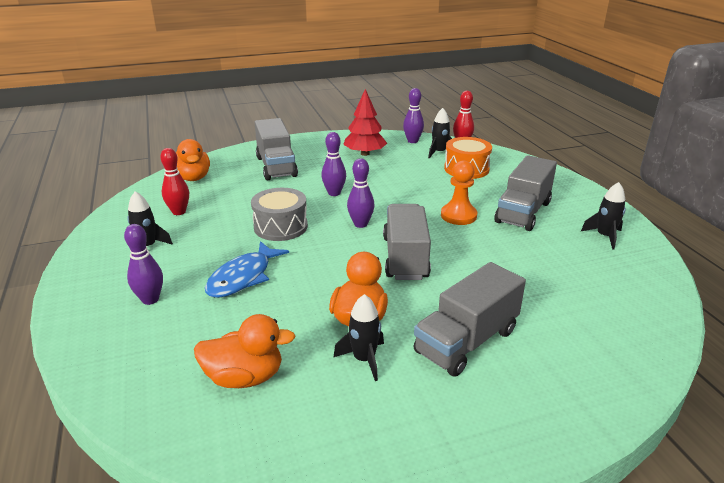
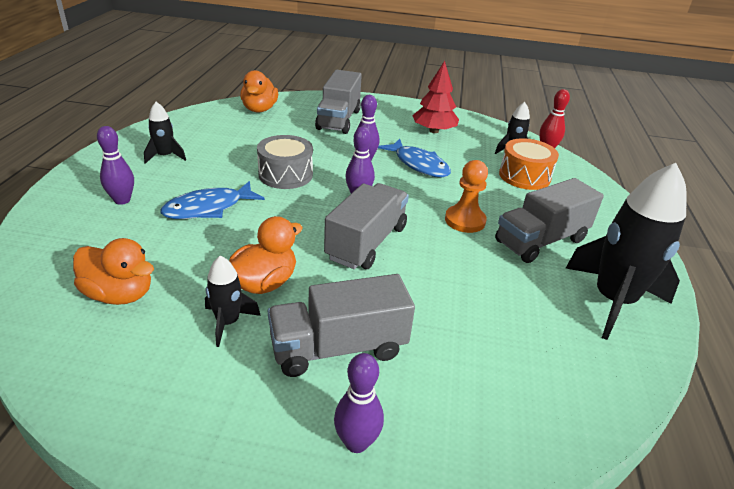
camera: 25 degrees right, 5 degrees up
(179, 212) = (218, 135): red bowling pin -> none
(381, 184) = (419, 165): none -> blue fish
(412, 141) = (495, 132): purple bowling pin -> purple bowling pin (356, 442)
(604, 236) = (613, 301): black rocket -> black rocket, size x2.04

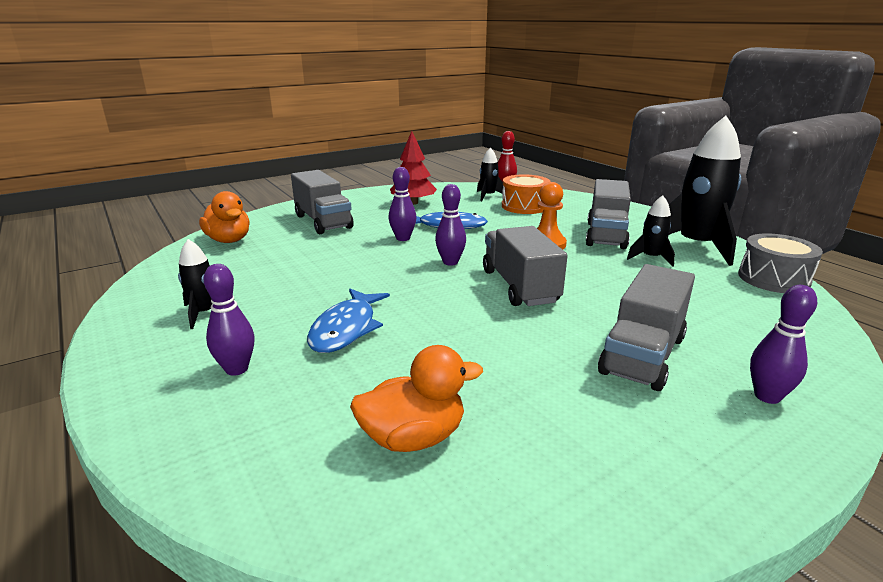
camera: 40 degrees left, 10 degrees down
(228, 322) = (546, 391): black rocket -> black rocket (650, 258)
(264, 283) = (511, 350): orange duck -> none
(285, 175) = (362, 274): grey drum -> grey drum (773, 279)

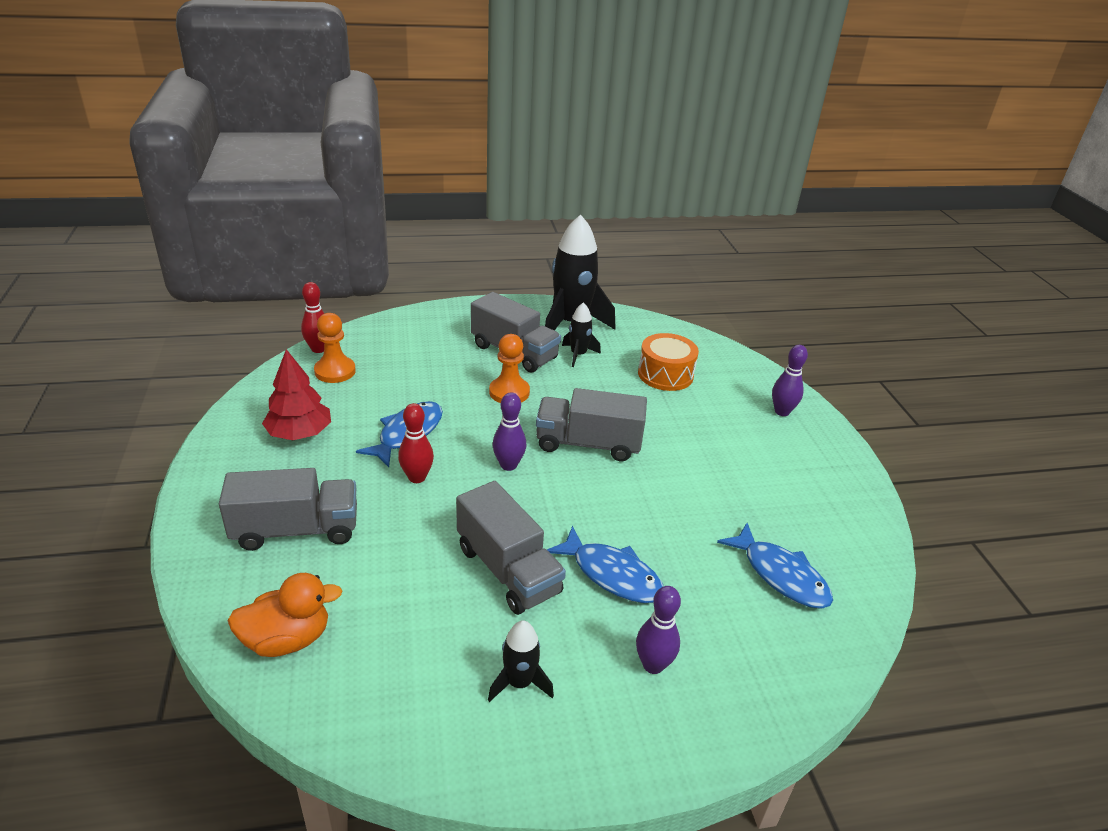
camera: 70 degrees left, 10 degrees up
(403, 238) = (417, 477): purple bowling pin -> red bowling pin
(413, 437) = (781, 575): orange duck -> blue fish
(488, 196) = (335, 371): black rocket -> orange pawn
(524, 206) = (395, 362): orange drum -> orange drum (665, 374)
(642, 355) = (721, 433): grey truck -> grey truck (508, 570)
(773, 279) = (647, 325): grey drum -> none

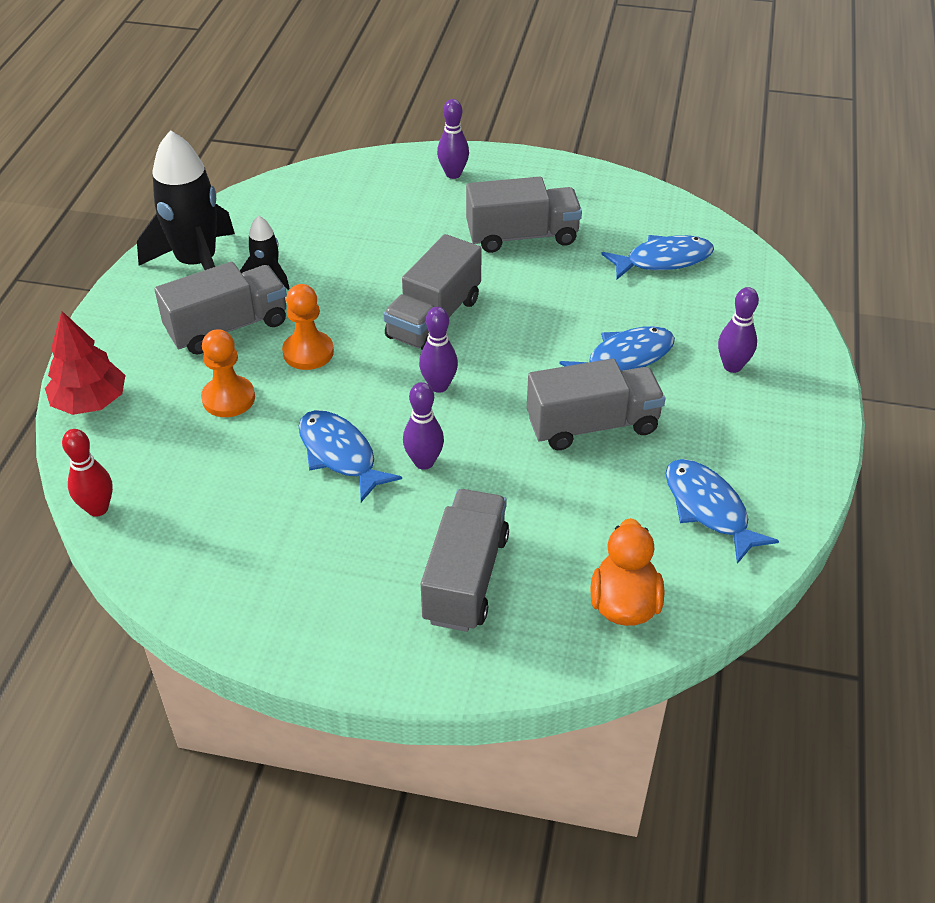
camera: 65 degrees left, 10 degrees up
(299, 433) = (286, 553): red tree -> red tree (90, 402)
(335, 371) = (165, 499): orange pawn -> orange pawn (228, 398)
(417, 477) = (424, 462): red bowling pin -> purple bowling pin
(430, 683) = (708, 509): none -> blue fish
(519, 683) = (726, 451): black rocket -> none
(665, 374) = (346, 226): orange drum -> none
(734, 470) = (522, 236): none -> grey truck

